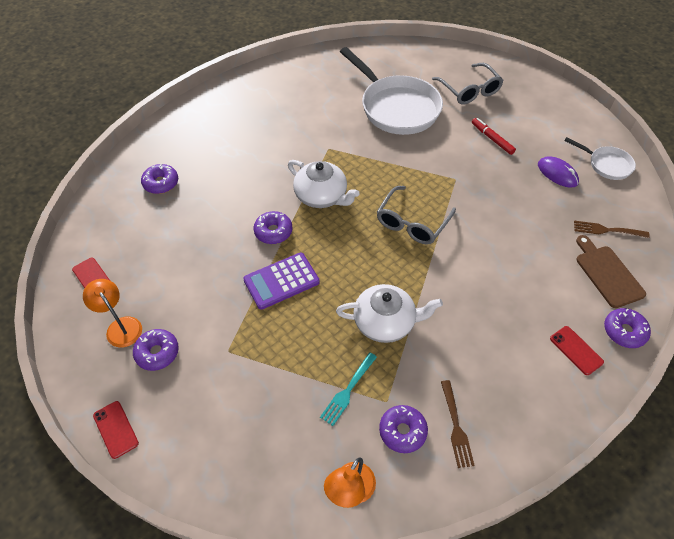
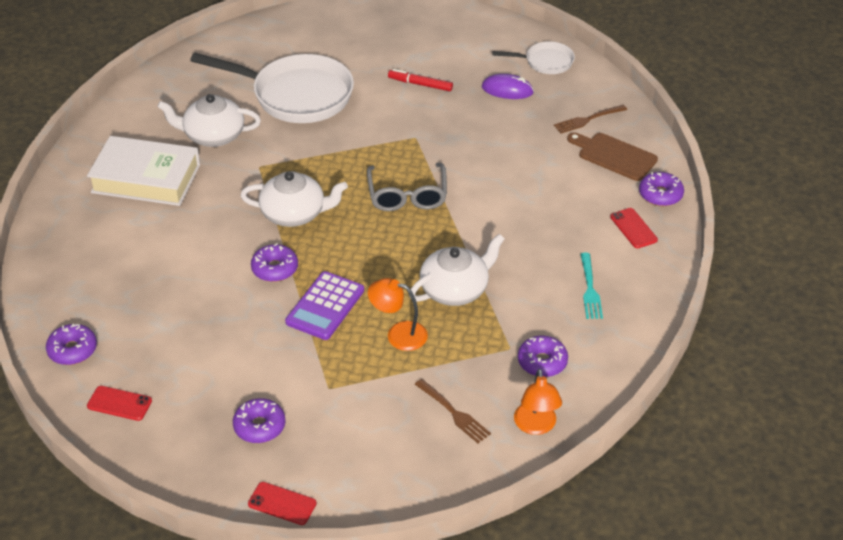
camera: 35 degrees left, 10 degrees down
(120, 326) = (197, 426): orange lamp -> orange lamp (398, 334)
(161, 183) = (102, 283): purple donut -> purple donut (72, 350)
(251, 122) = (146, 178): none -> white book
(318, 112) = (213, 135): none -> white teapot
(348, 390) = (469, 358): turquoise fork -> turquoise fork (589, 288)
(455, 426) = (582, 334): brown fork -> brown fork (453, 412)
(469, 90) = (358, 46): grey glasses -> none
(576, 350) = (633, 228): red phone -> red phone turned 45 degrees clockwise

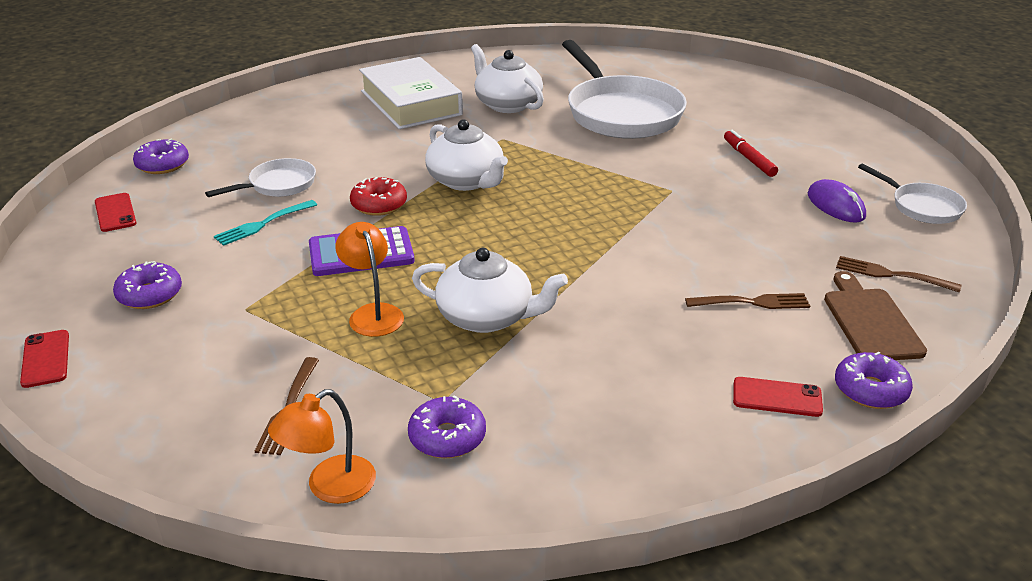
camera: 50 degrees right, 10 degrees down
(185, 303) = (278, 185): none -> white pan
(275, 269) = (379, 205): purple donut -> red donut
(407, 195) = (583, 224): grey glasses -> none
(555, 184) = (751, 303): none -> brown fork
(589, 288) = (621, 413): turquoise fork -> turquoise fork (263, 224)
(633, 228) = (777, 397): red phone -> red phone turned 75 degrees clockwise

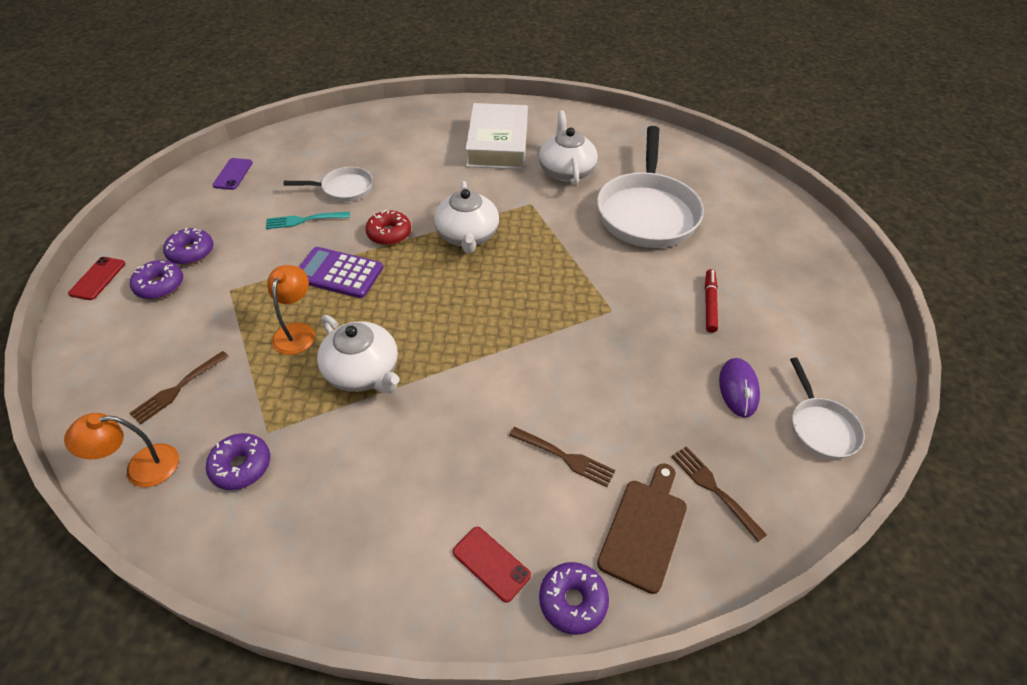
camera: 30 degrees right, 15 degrees up
(115, 213) = (233, 174): red phone -> purple phone
(162, 165) = (293, 143): purple donut -> purple donut (160, 285)

